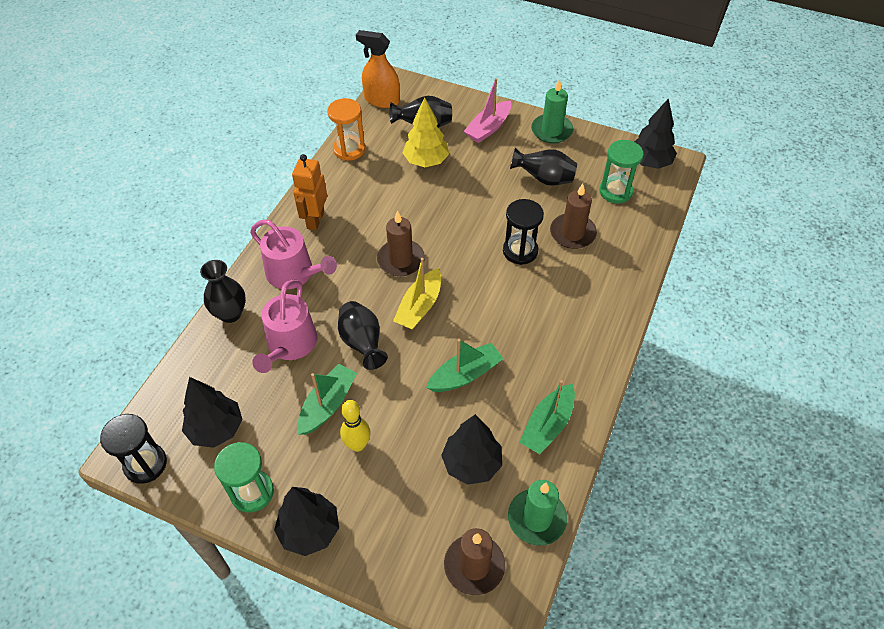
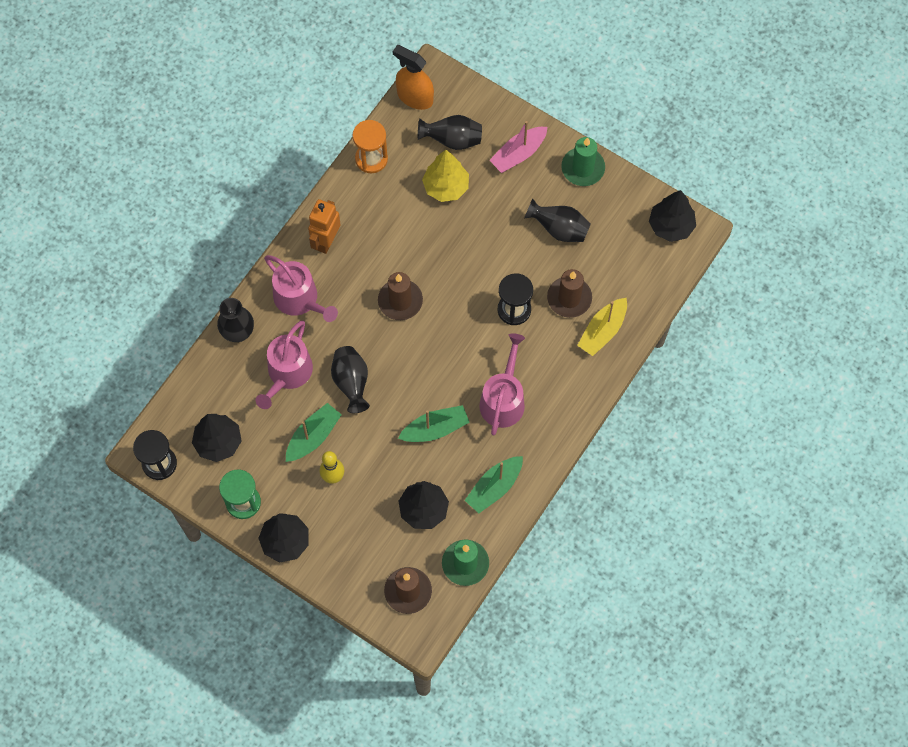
camera: 10 degrees right, 15 degrees up
(419, 307) = (408, 354): yellow boat -> yellow boat (602, 331)
(532, 334) = (503, 399): none -> pink watering can
(615, 191) = (625, 256): green hourglass -> none

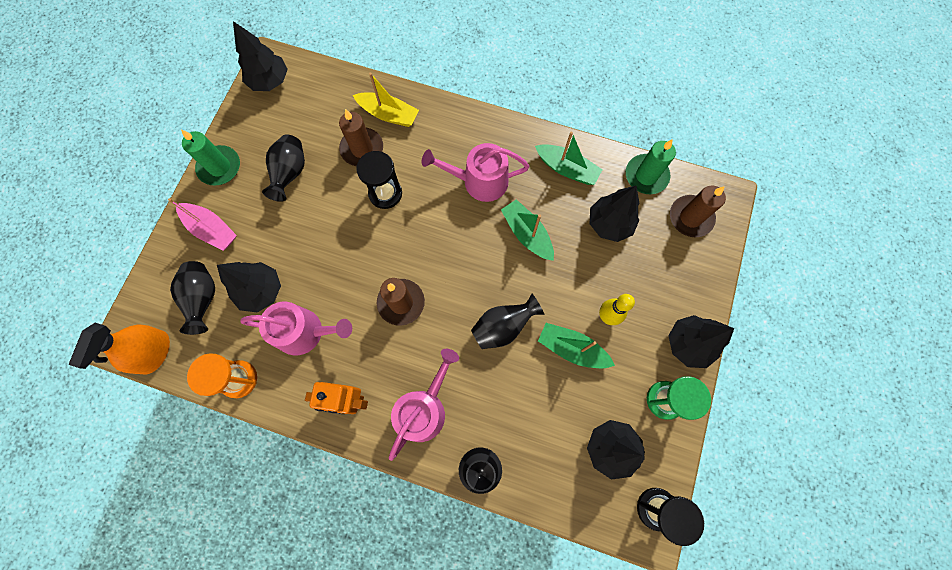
camera: 105 degrees left, 5 degrees up
(287, 373) = (512, 396): pink watering can -> pink watering can (305, 332)
(446, 187) = (261, 291): yellow tree -> black tree

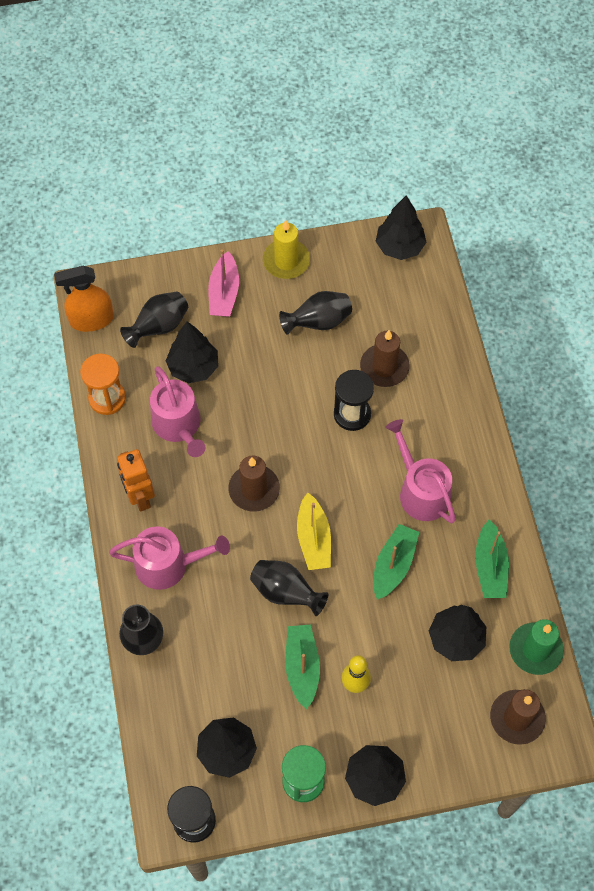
camera: 60 degrees right, 10 degrees down
(219, 167) = (286, 261): green candle -> yellow candle
(389, 114) = (436, 369): yellow boat -> yellow boat (313, 539)

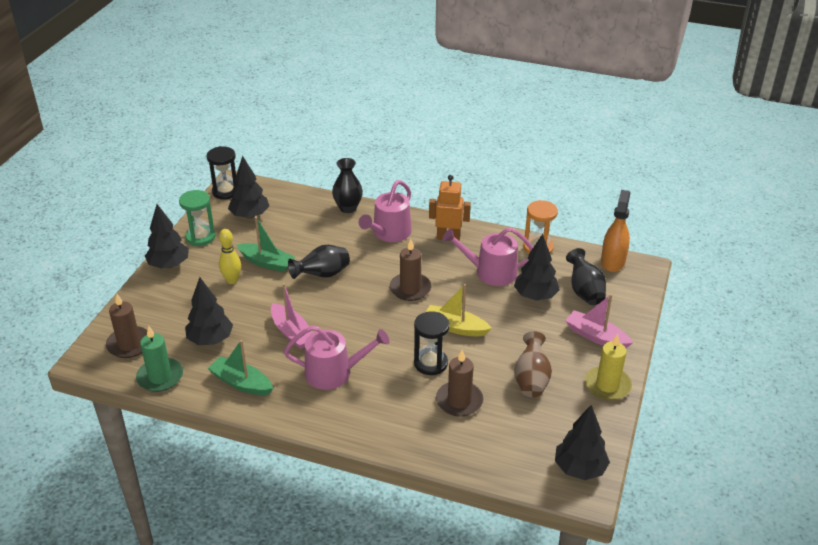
camera: 120 degrees right, 25 degrees down
(313, 539) = (348, 302): yellow boat -> yellow boat (455, 327)
(318, 322) = (531, 379): black vase -> brown vase
(393, 565) = (292, 333): green boat -> pink boat

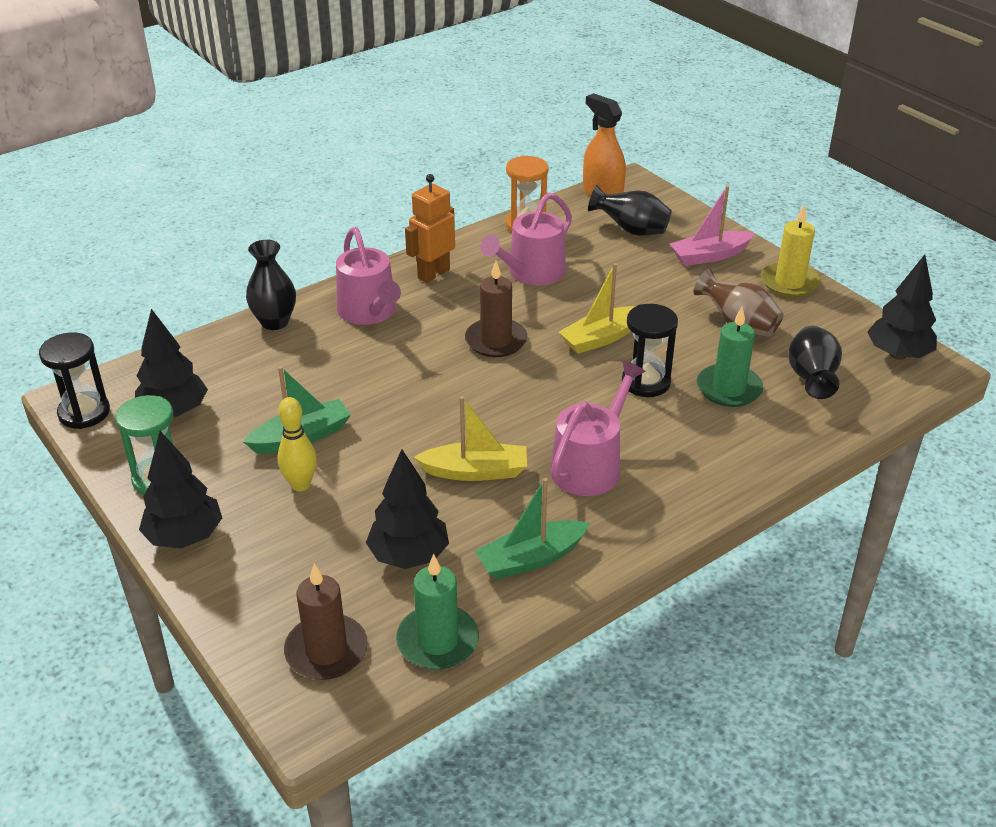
camera: 55 degrees left, 0 degrees up
(292, 333) = (475, 471): pink boat -> yellow boat
(322, 275) = (386, 398): black vase -> black vase (811, 379)
(459, 401) = (729, 389): brown candle -> green candle
(535, 296) = (605, 263): black tree -> none

